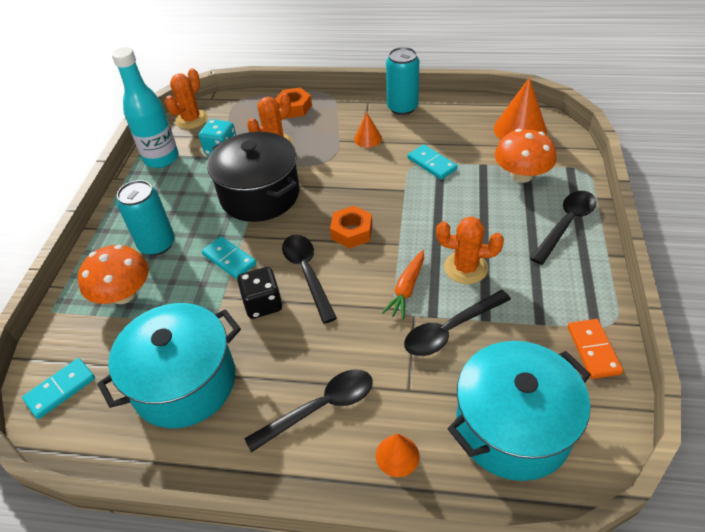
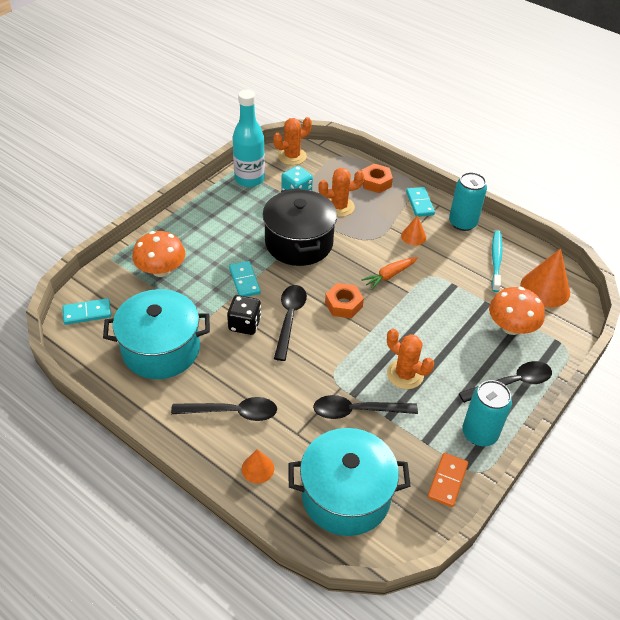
camera: 25 degrees right, 0 degrees up
(157, 244) = (204, 245): turquoise can -> turquoise can (479, 433)
(406, 289) = (349, 366): orange carrot -> orange carrot (389, 275)
(432, 164) = (447, 282): turquoise domino -> turquoise domino (420, 203)
(458, 125) = (496, 260): none -> turquoise toothbrush

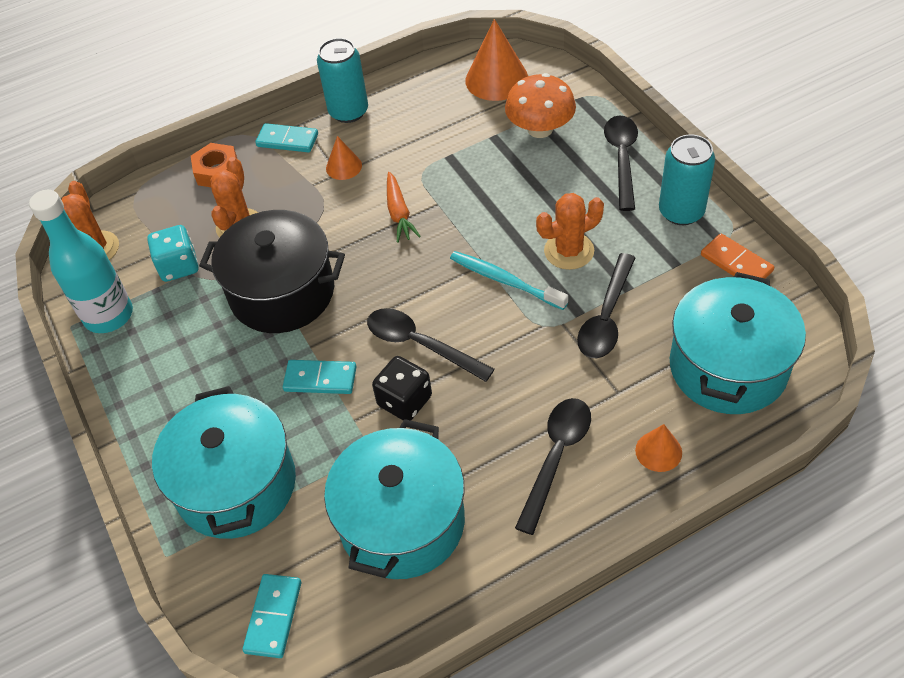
camera: 60 degrees left, 5 degrees up
(161, 270) = (236, 485): orange mushroom -> turquoise pot
(343, 304) = (425, 277): orange nut -> none
(496, 260) = (429, 104): turquoise toothbrush -> turquoise toothbrush (505, 280)

